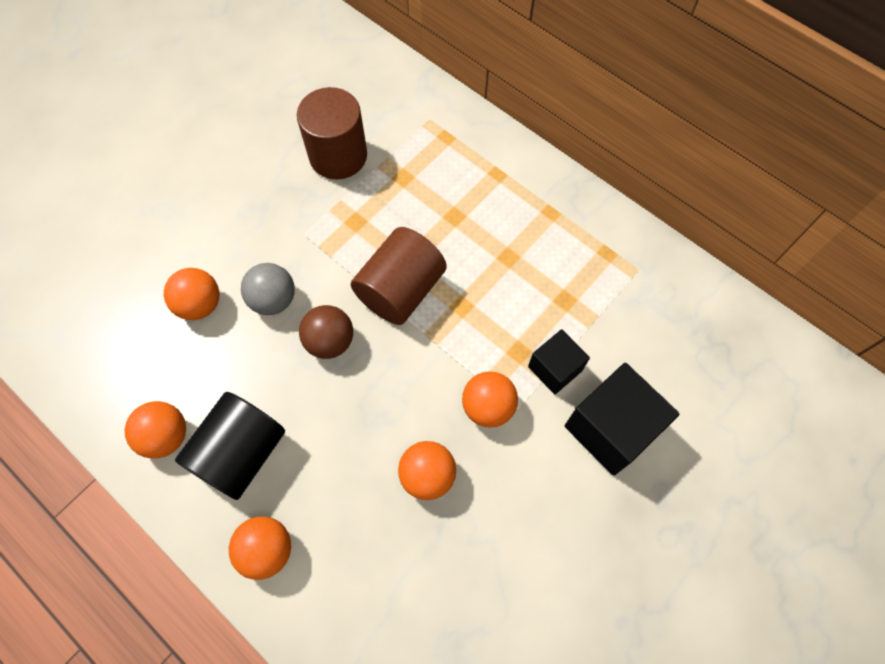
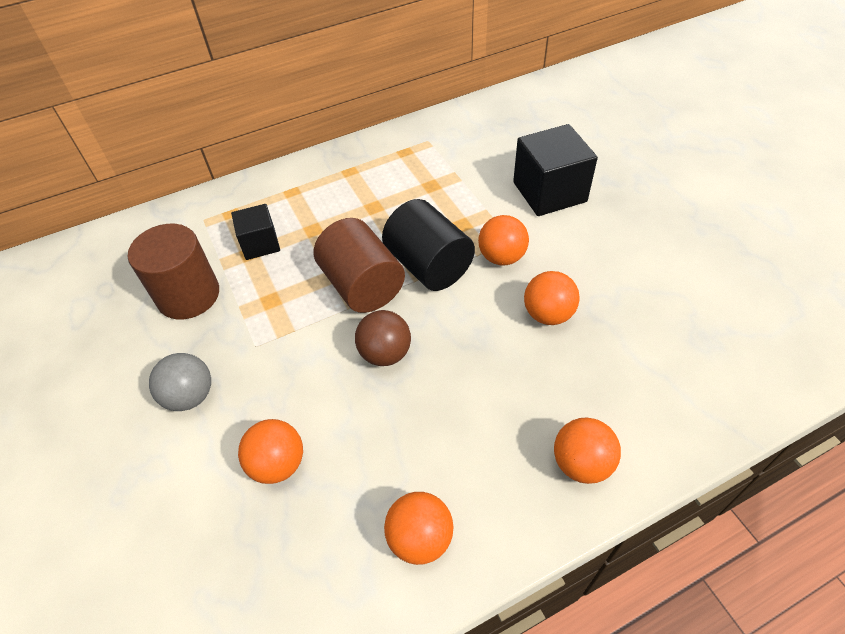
camera: 65 degrees left, 15 degrees down
(241, 453) = (470, 463): black cylinder -> black cylinder (429, 266)
(273, 300) = (313, 390): grey ball -> grey ball (190, 396)
(555, 368) = (486, 208): black cube -> black cube (260, 244)

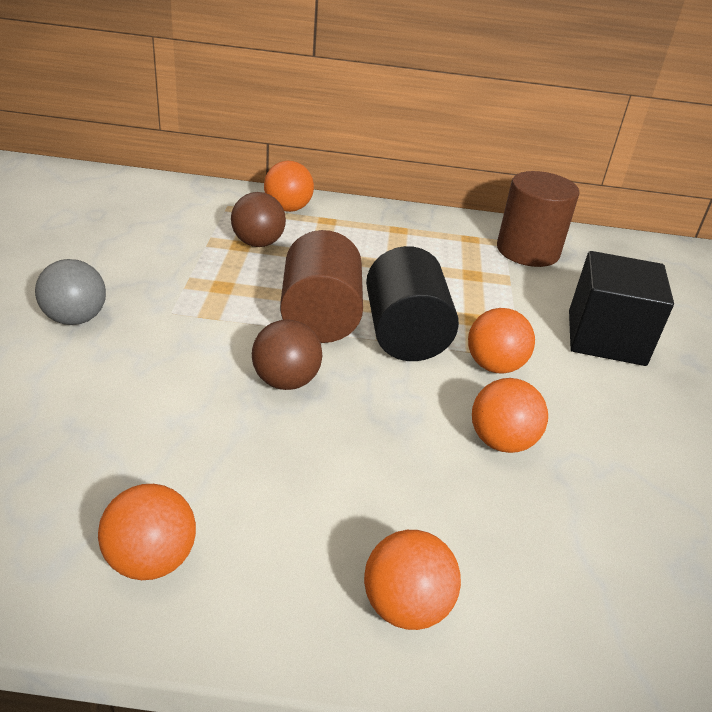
camera: 25 degrees right, 15 degrees down
(188, 295) = (156, 249): brown cylinder -> brown cylinder (528, 251)
(260, 244) = (258, 243): black cube -> brown ball
(278, 464) = (89, 411): orange ball -> orange ball (288, 208)

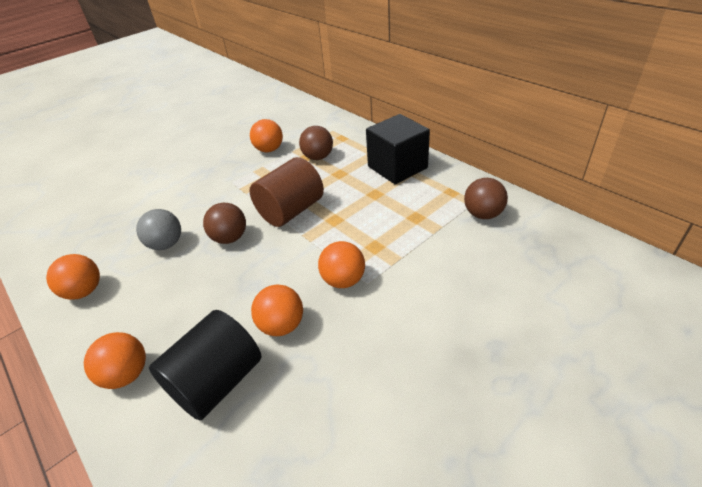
camera: 50 degrees right, 5 degrees up
(75, 318) = (194, 172): grey ball -> grey ball (166, 244)
(288, 208) = (361, 140): orange ball -> orange ball (269, 150)
(405, 335) = (320, 239): black cylinder -> black cylinder (217, 381)
(528, 251) = (483, 214): brown cylinder -> brown ball
(606, 338) = (448, 298): black cube -> black cube (397, 167)

